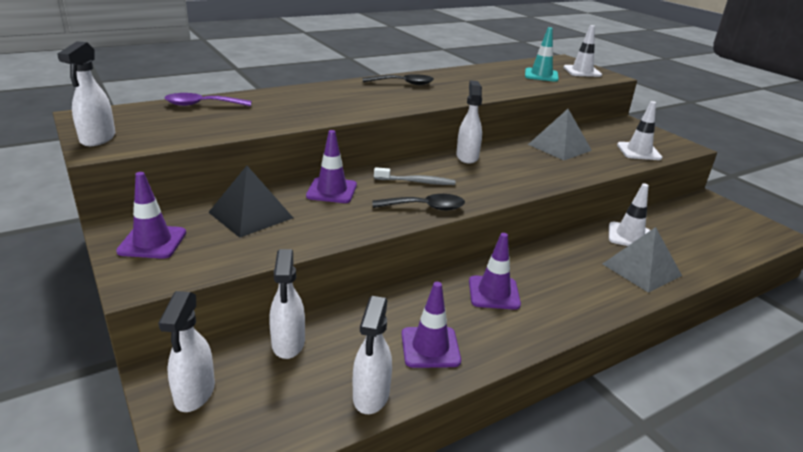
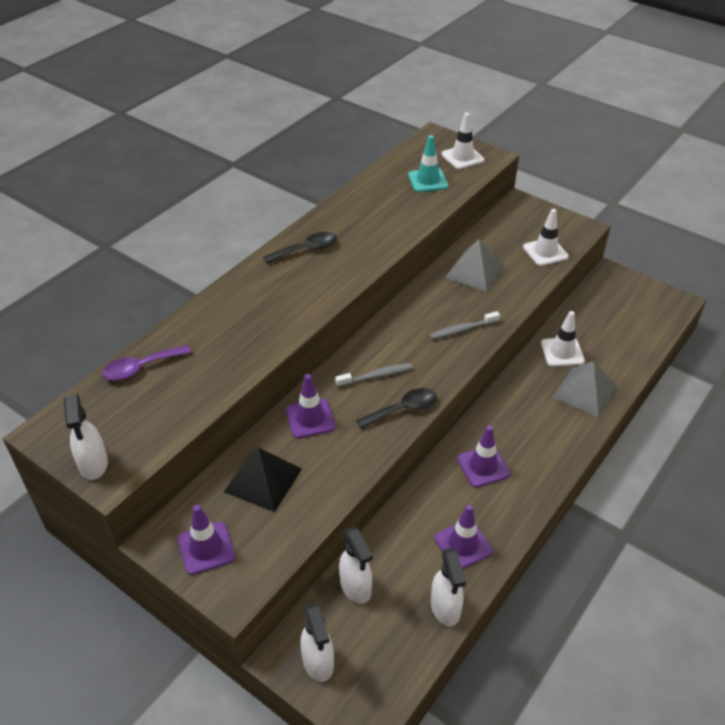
camera: 20 degrees left, 15 degrees up
(467, 157) = (400, 319): white spray bottle -> none
(522, 175) = (462, 330): none -> grey toothbrush

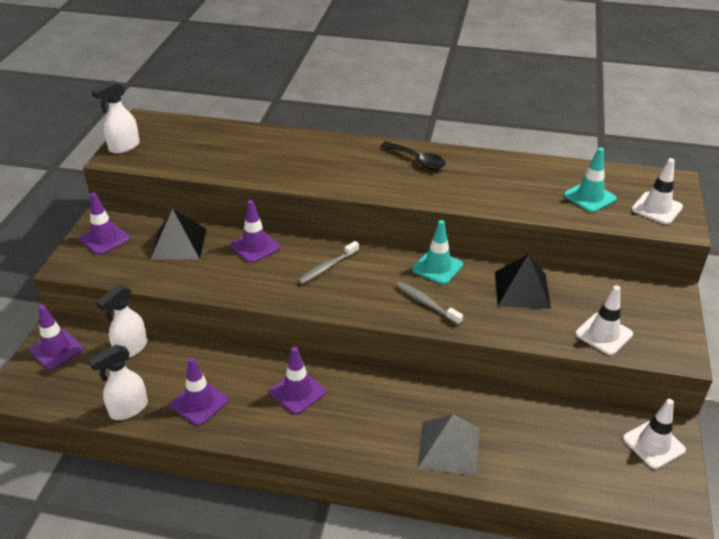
camera: 65 degrees right, 5 degrees down
(141, 368) = (224, 133): purple spoon -> none
(318, 662) = (56, 349): white spray bottle -> purple traffic cone
(376, 376) = (327, 267): grey toothbrush -> grey toothbrush turned 90 degrees clockwise
(403, 409) = (296, 295): black spoon -> none
(419, 307) = (437, 267): none -> turquoise traffic cone
(475, 271) = (522, 289): grey pyramid -> black pyramid
(562, 352) = (497, 414): white traffic cone -> white traffic cone (653, 444)

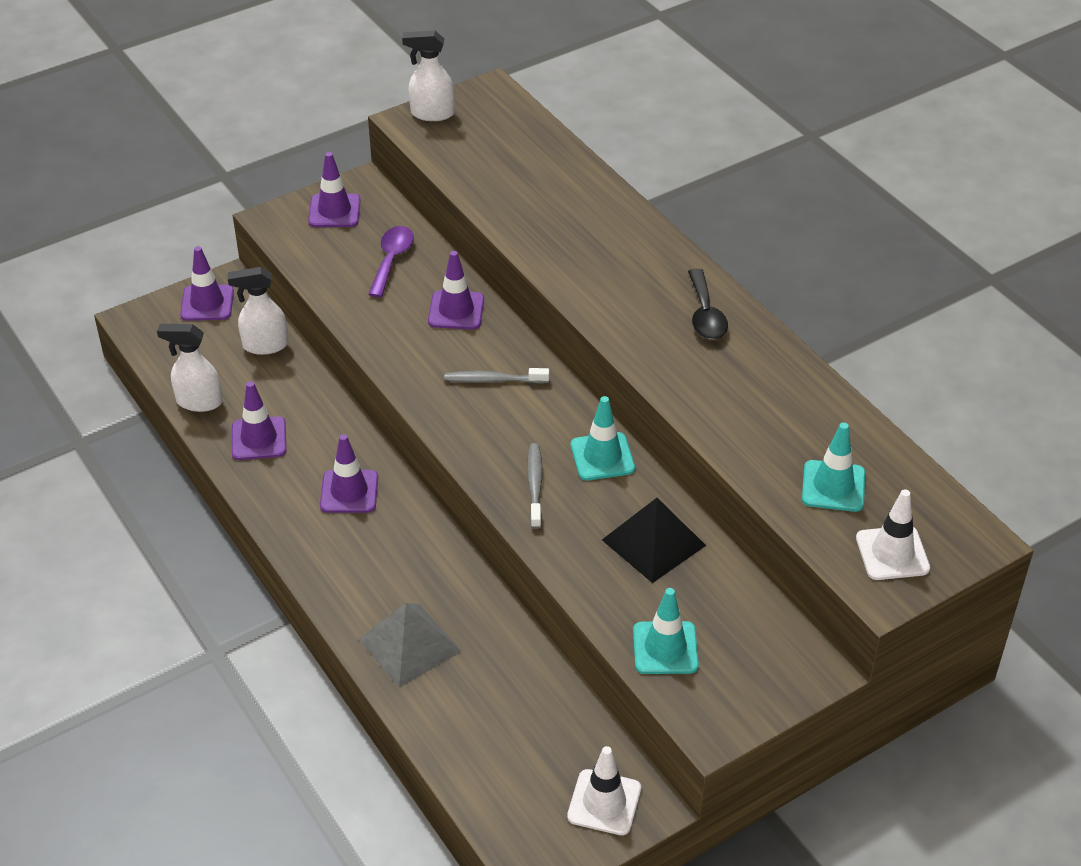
camera: 45 degrees right, 5 degrees up
(178, 243) = (392, 260): black pyramid -> purple spoon
(603, 334) = (665, 648): white traffic cone -> turquoise traffic cone

